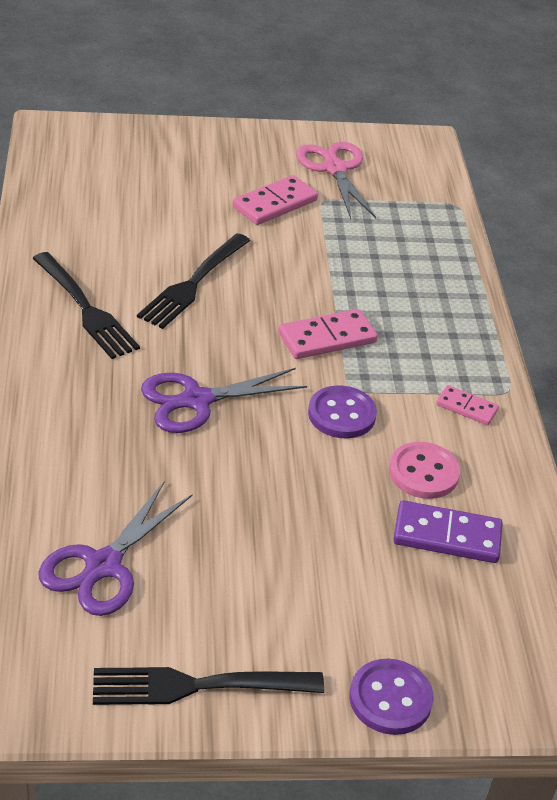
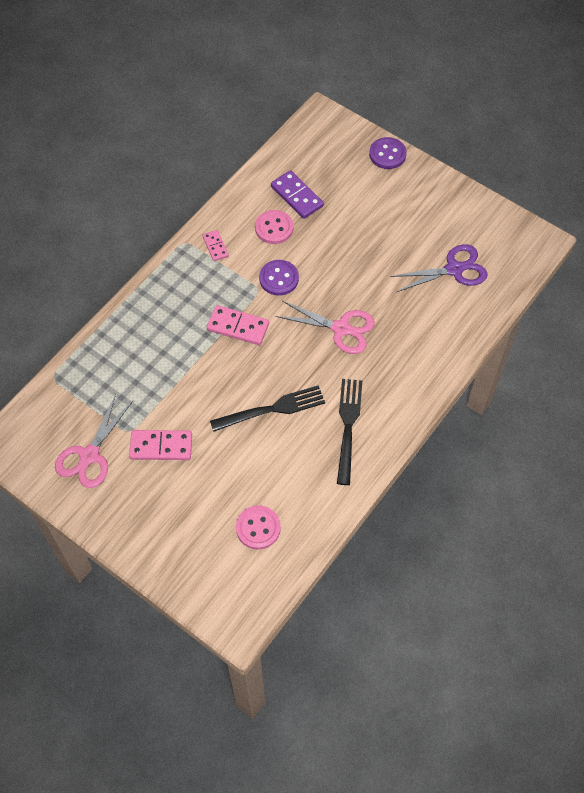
camera: 135 degrees left, 20 degrees up
(101, 191) = (258, 528): none -> pink button
(196, 400) = (341, 329): purple scissors -> pink scissors
(197, 686) = (455, 200): black fork -> none

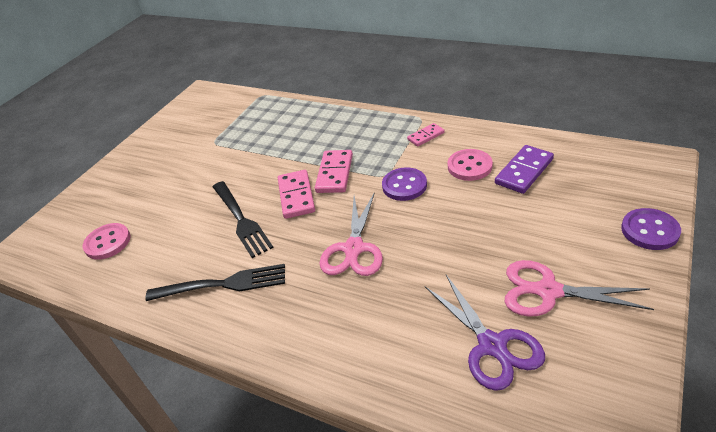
camera: 85 degrees right, 20 degrees down
(89, 456) = (190, 130): pink scissors -> pink scissors (548, 291)
(161, 446) = (198, 163): pink domino -> pink domino (296, 196)

